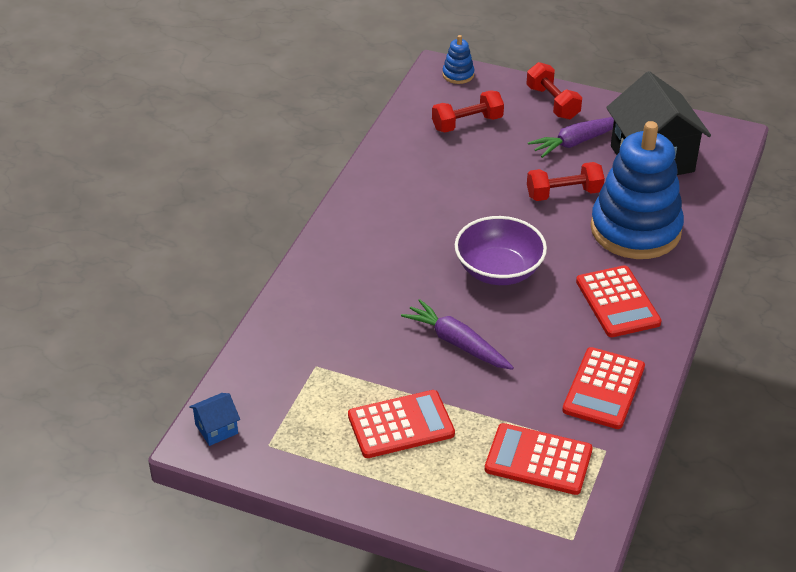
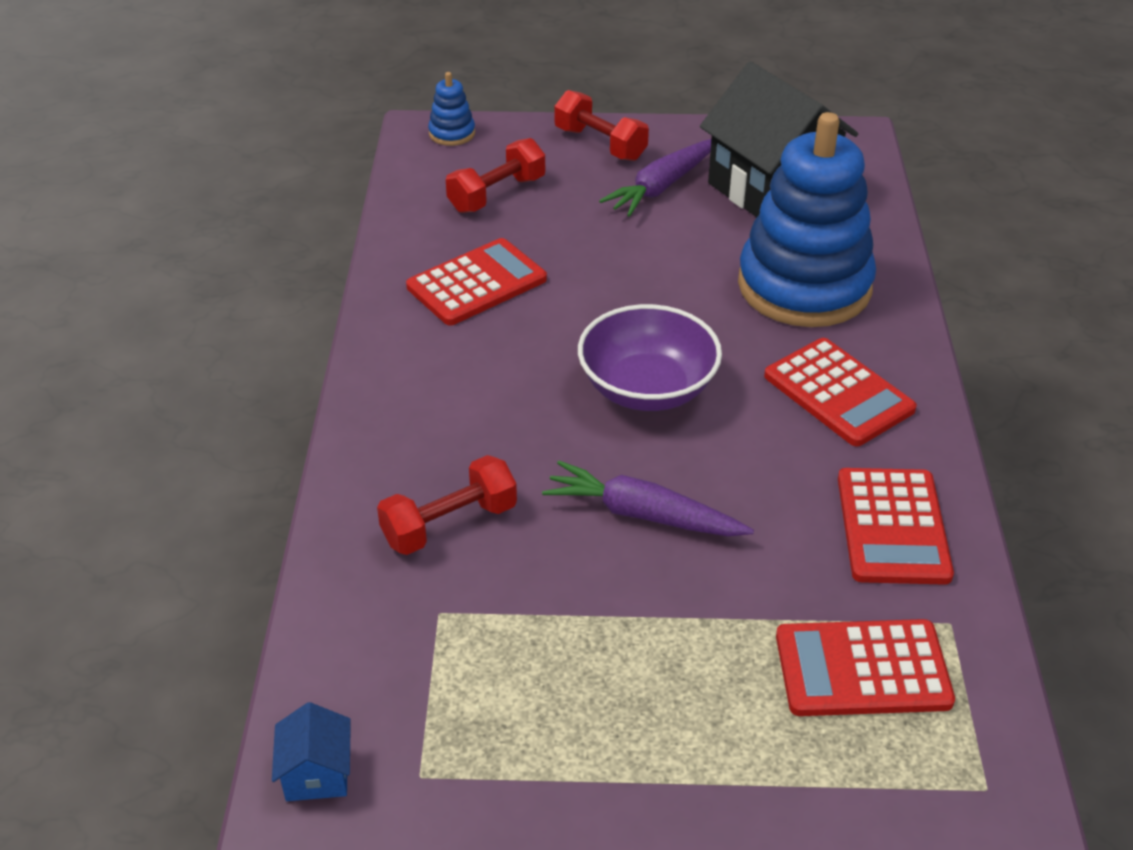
camera: 20 degrees left, 0 degrees up
(216, 429) = (317, 774): blue house -> blue house turned 45 degrees counterclockwise
(401, 425) = (622, 674): red calculator -> red calculator (476, 283)
(564, 194) = (680, 259): red dumbbell -> red dumbbell (449, 524)

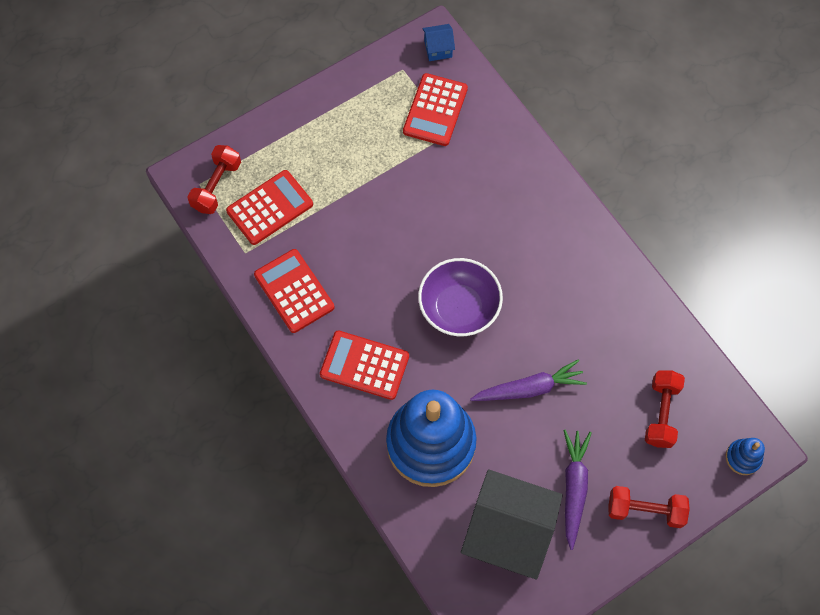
camera: 145 degrees right, 25 degrees up
(317, 774) = (438, 49): blue house -> blue house turned 60 degrees counterclockwise
(449, 524) = (483, 173): red dumbbell -> red dumbbell (216, 186)
(476, 283) = (604, 328): red calculator -> red calculator (435, 110)
(642, 514) = (407, 229): purple carrot -> purple carrot (529, 388)

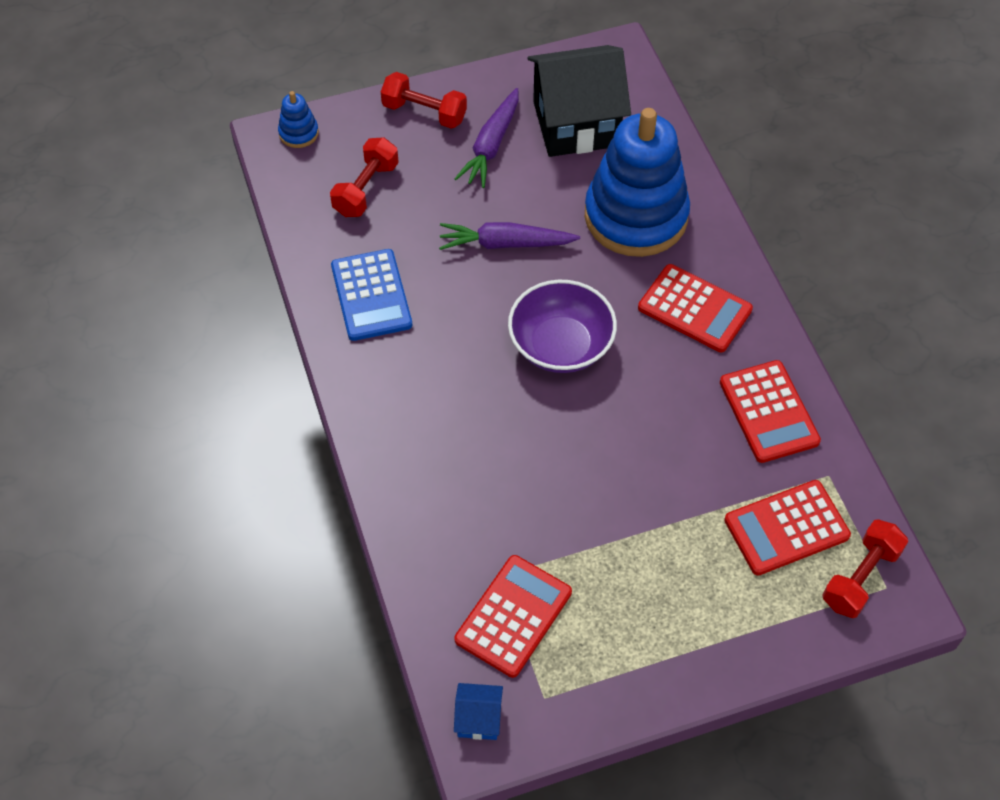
camera: 165 degrees left, 10 degrees down
(507, 533) = (576, 124): black house -> black house turned 45 degrees counterclockwise
(615, 314) = (371, 295): none -> blue calculator

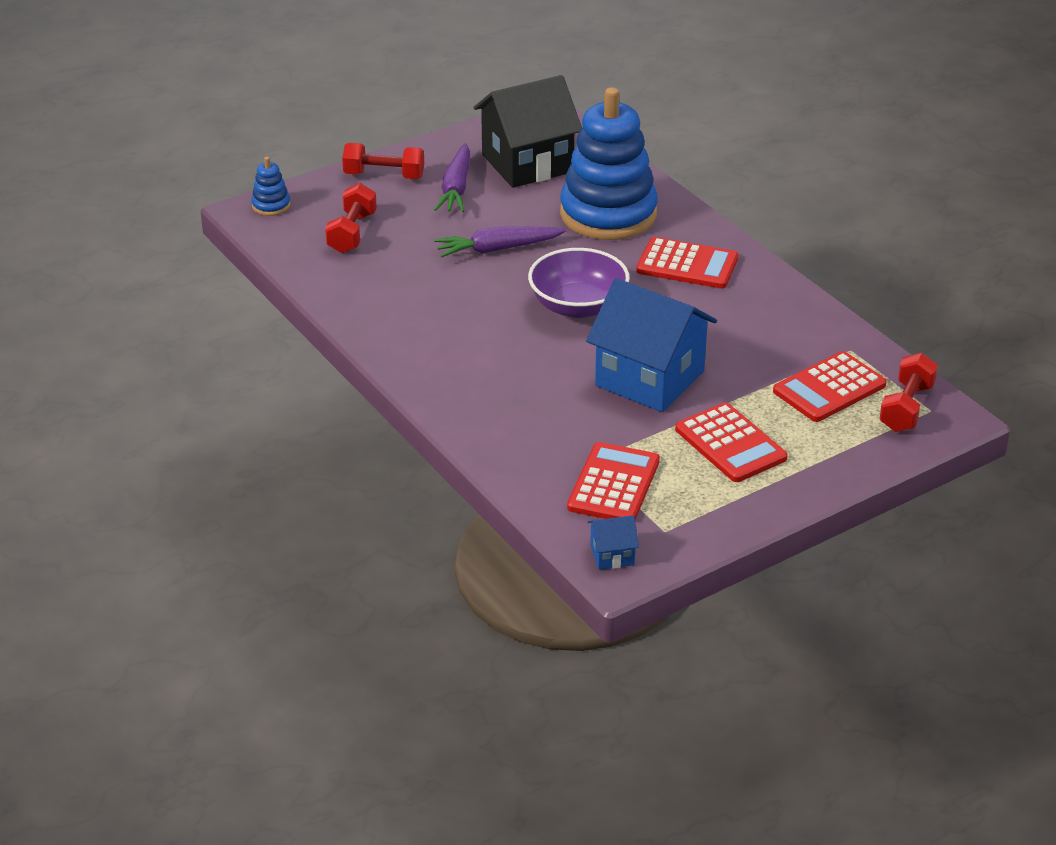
camera: 15 degrees left, 20 degrees down
(371, 295) = (389, 301): blue calculator -> none
(600, 469) = (649, 378): none -> blue house
(769, 412) = (781, 319): red calculator -> red calculator (730, 444)

